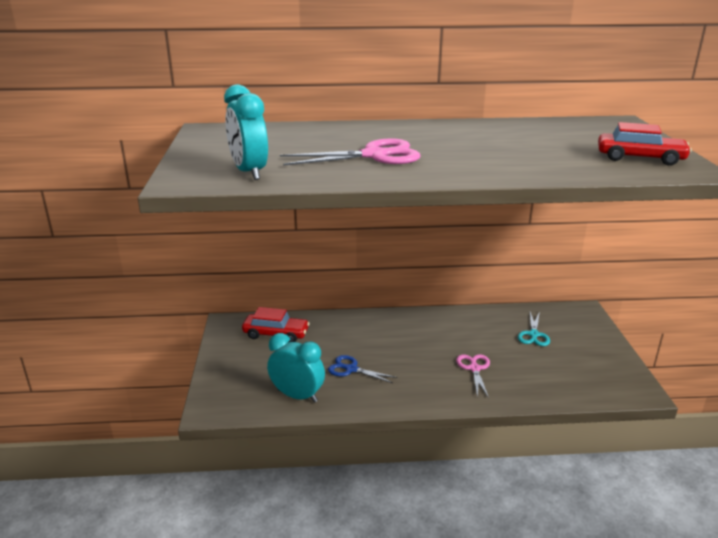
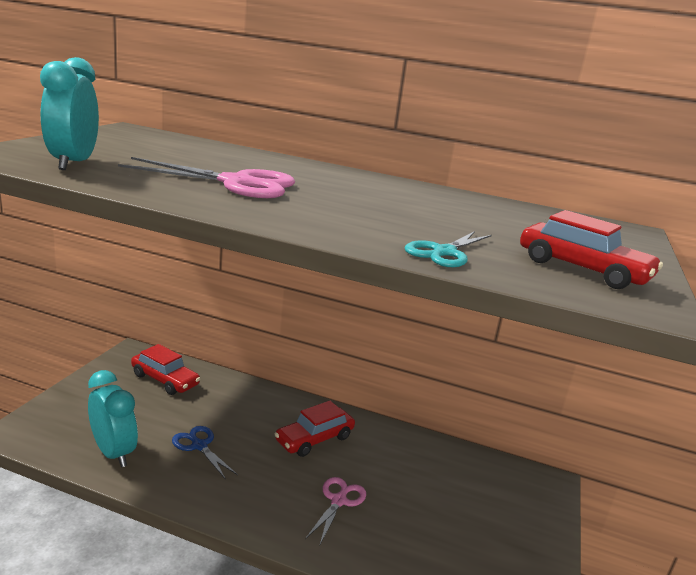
camera: 20 degrees right, 5 degrees down
(422, 336) = (314, 439): none -> red car
(533, 334) = (453, 487): turquoise scissors -> turquoise scissors (444, 252)

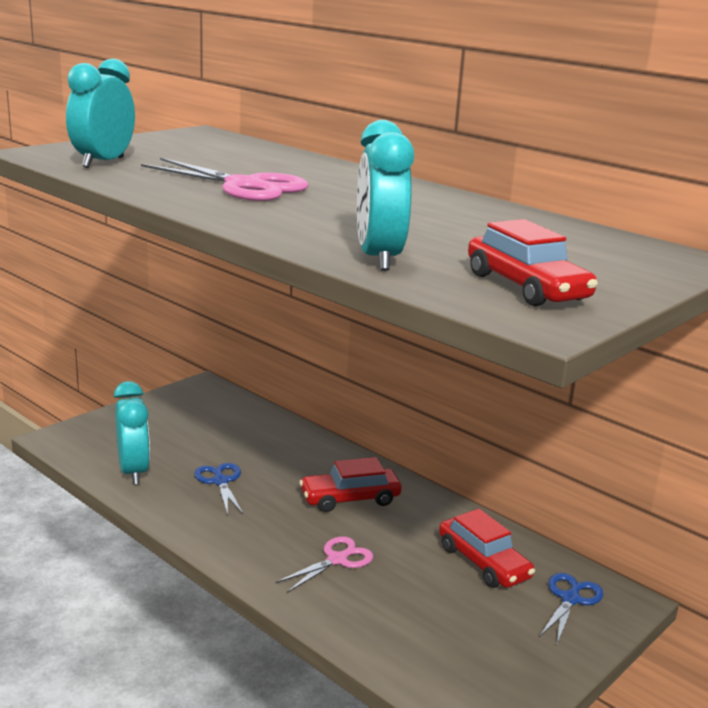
camera: 25 degrees right, 0 degrees up
(165, 380) = (222, 416): red car -> red car (483, 562)
(444, 252) = (378, 258): turquoise scissors -> turquoise clock
(518, 491) = (570, 599): none -> blue scissors

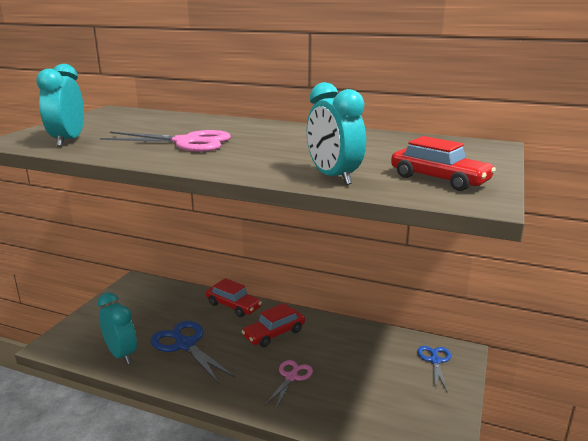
camera: 20 degrees left, 0 degrees up
(220, 481) = (185, 345): blue scissors -> blue scissors, size x1.67
(483, 562) = (375, 352): red car -> red car (233, 306)

